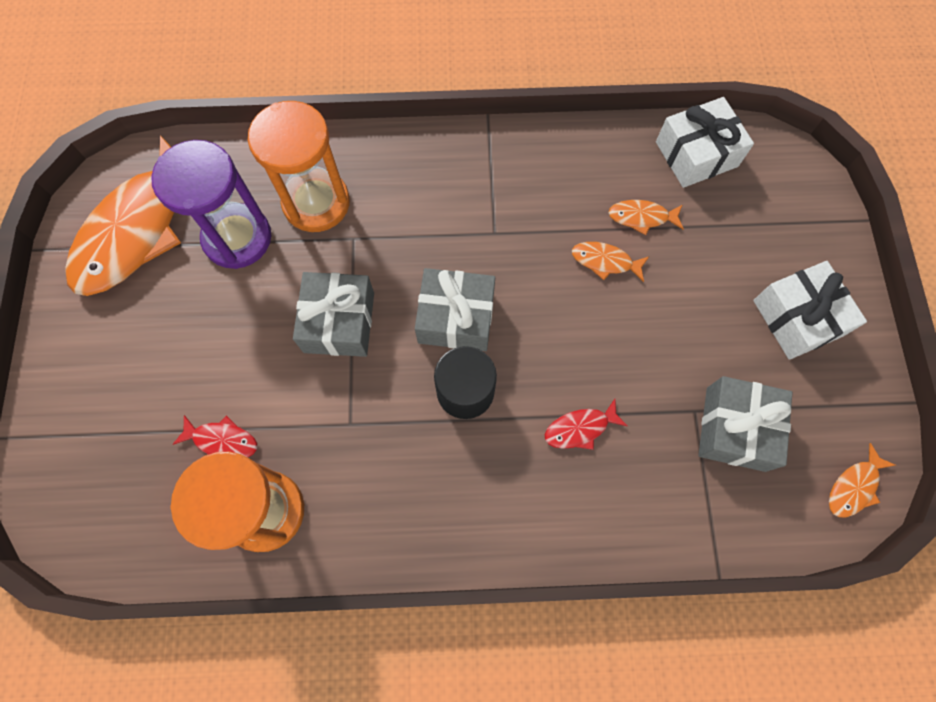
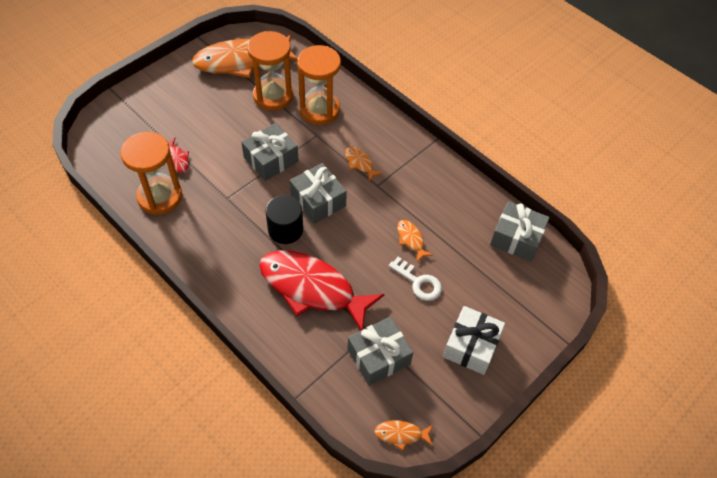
camera: 45 degrees right, 15 degrees down
(237, 238) = (273, 96): purple hourglass -> orange hourglass
(580, 428) = (312, 288): red fish -> red fish, size x2.44
(641, 217) = (452, 238): orange fish -> orange fish (359, 163)
(670, 302) = (418, 282): none -> white key
(696, 154) = (516, 238): white gift -> grey gift

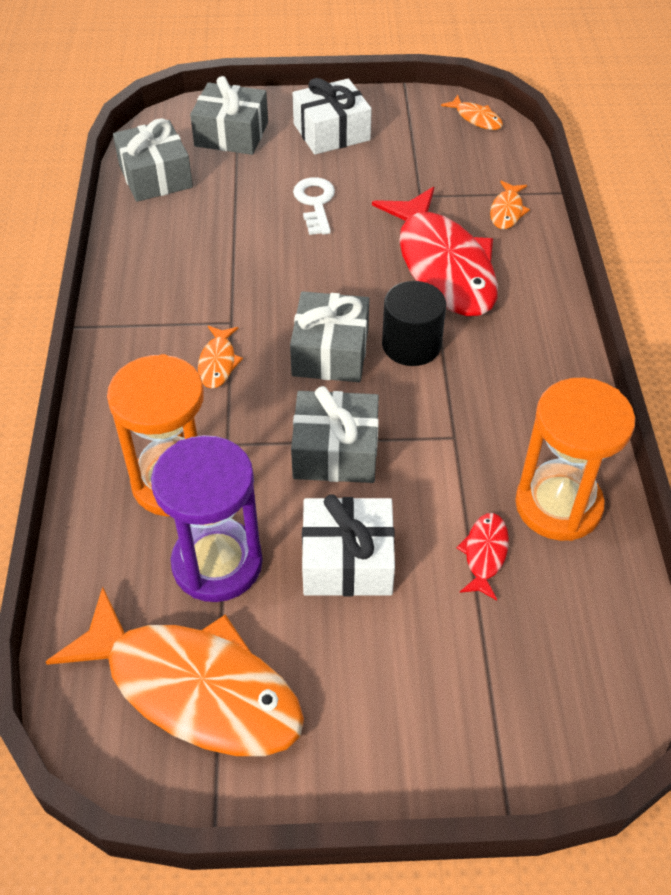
camera: 135 degrees left, 5 degrees down
(227, 125) = (347, 561): none -> white gift
(273, 96) = (217, 563): orange hourglass -> purple hourglass
(378, 356) = (434, 174): grey gift -> grey gift (231, 134)
(411, 239) = (270, 242): orange fish -> orange fish (507, 211)

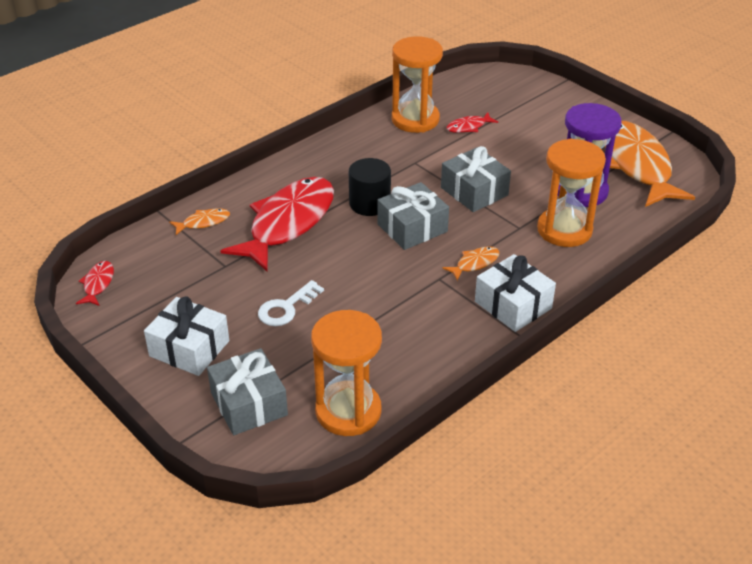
camera: 130 degrees left, 10 degrees down
(155, 176) = (348, 411): grey gift -> orange hourglass
(347, 561) = (525, 158): white gift -> white gift (513, 305)
(476, 118) = (98, 284): orange fish -> red fish

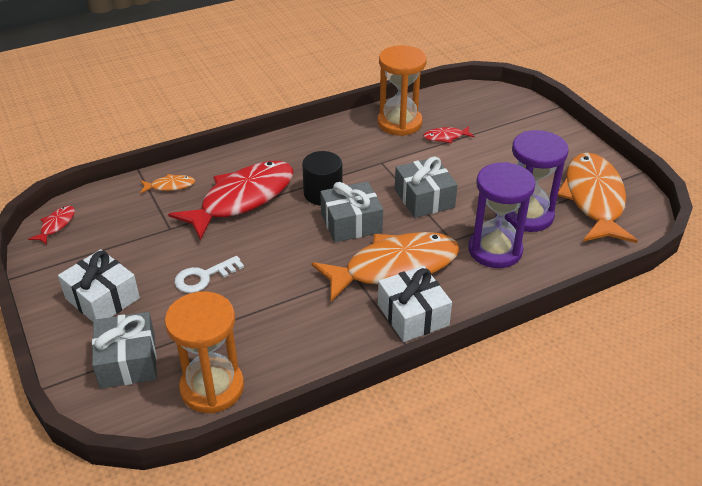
camera: 15 degrees right, 0 degrees up
(475, 263) = (394, 267): orange fish -> orange fish, size x2.44
(564, 230) = (495, 250): orange hourglass -> purple hourglass

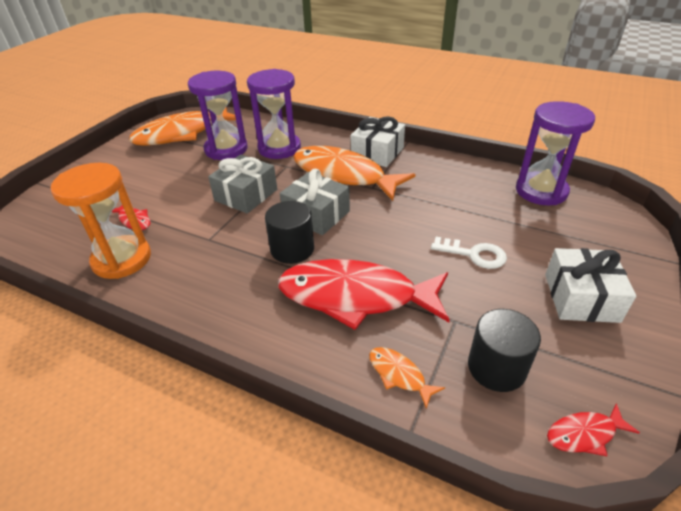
camera: 125 degrees left, 0 degrees up
(123, 222) = (496, 367): none -> black cylinder
(128, 361) = (591, 237): grey gift -> none
(212, 388) = (541, 191): orange hourglass -> purple hourglass

